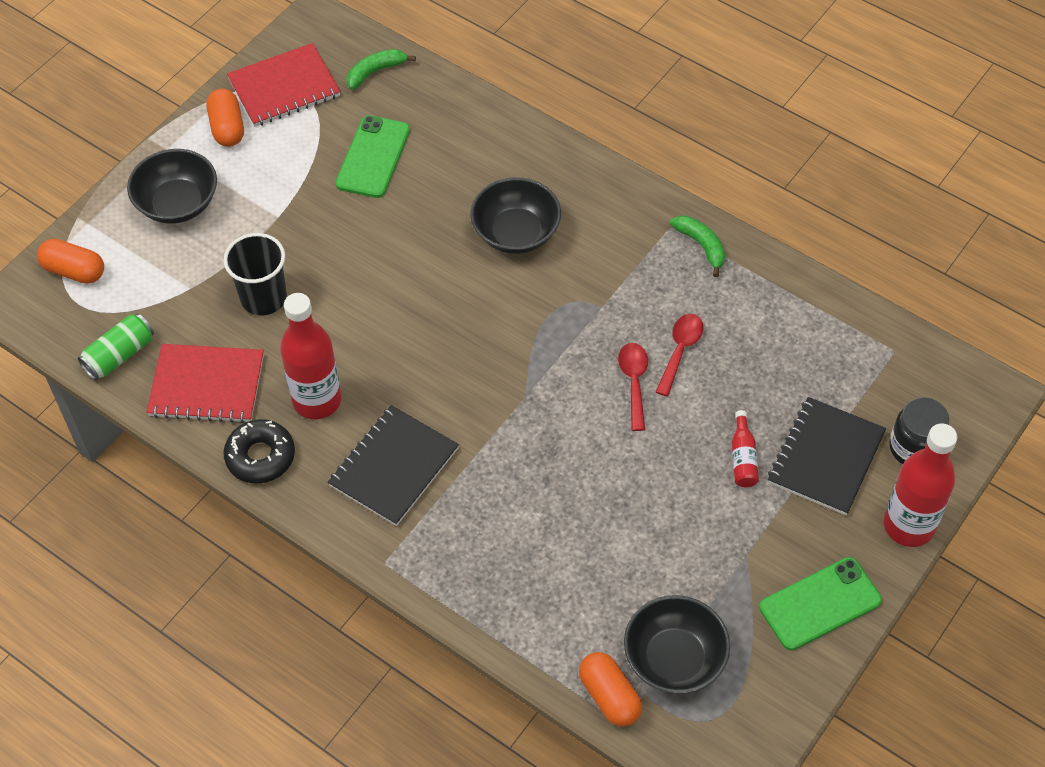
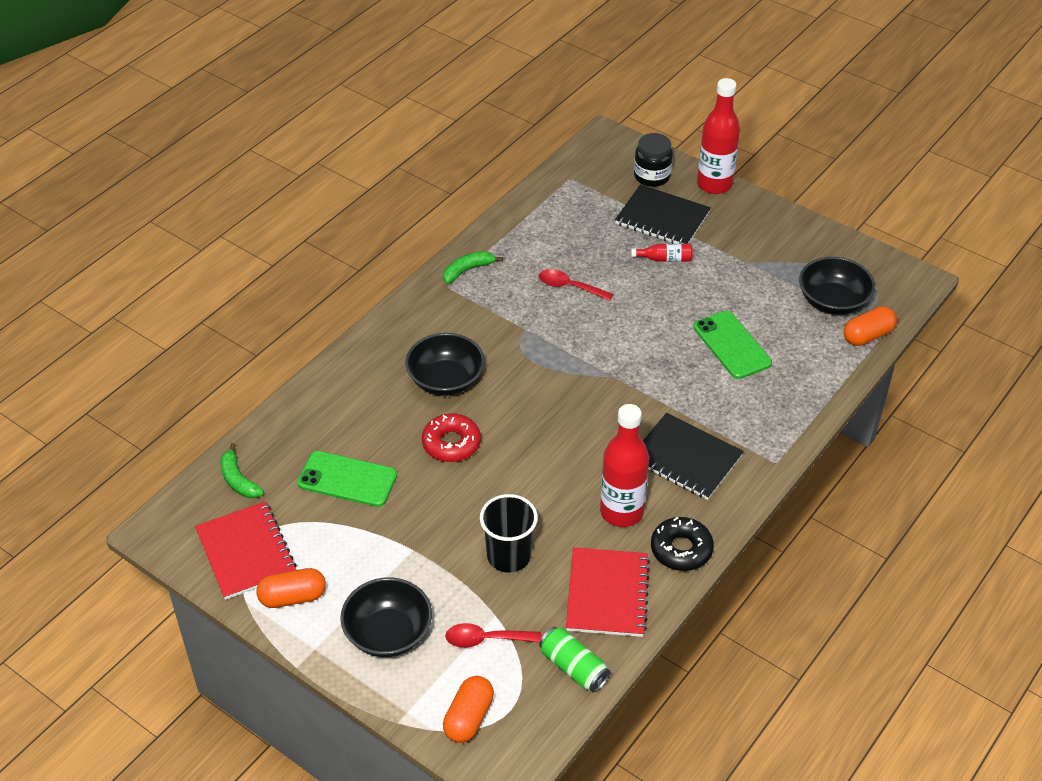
camera: 90 degrees left, 10 degrees down
(421, 242) = (451, 443): none -> red donut
(634, 382) = (599, 313): red spoon -> red spoon (485, 639)
(820, 604) = (780, 229): green phone -> green phone (732, 345)

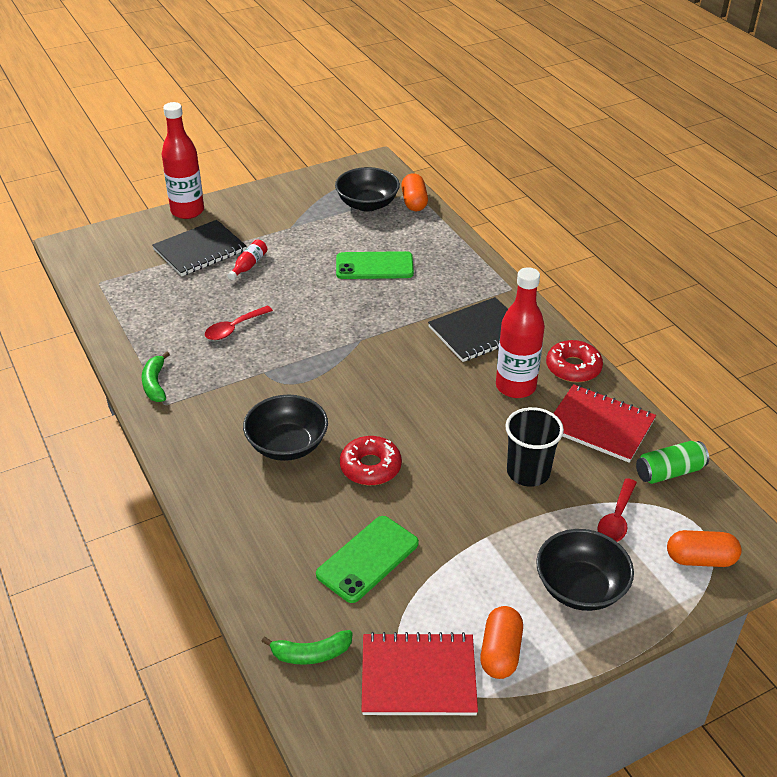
camera: 65 degrees left, 5 degrees down
(469, 718) = (700, 559): orange capsule -> orange capsule turned 45 degrees counterclockwise
(652, 176) = (144, 238): black jar -> none
(681, 549) = (573, 368): black donut -> red donut

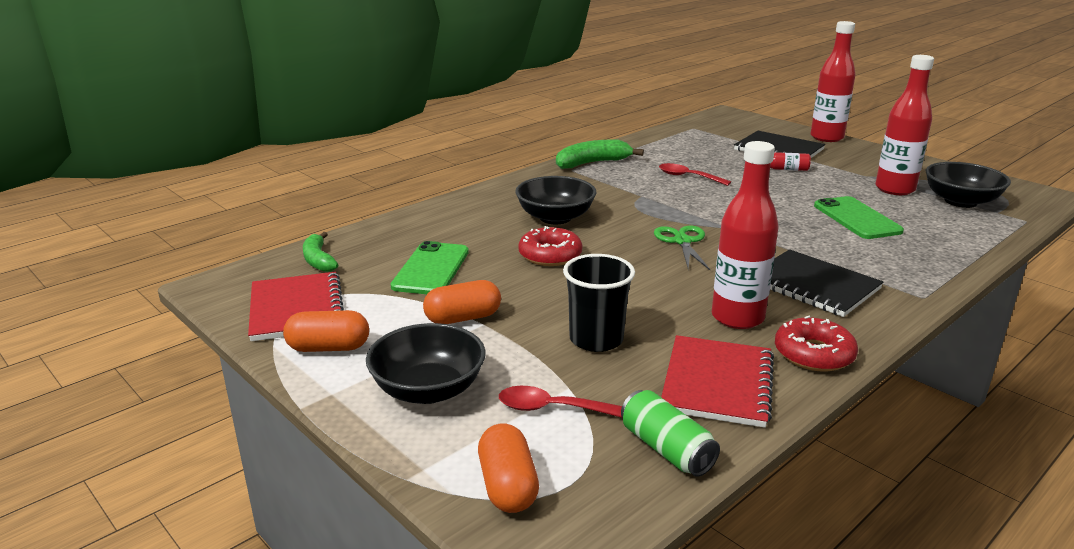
camera: 75 degrees right, 15 degrees down
(155, 384) = (592, 163): green banana -> green banana, size x1.50
(328, 224) = (894, 189): none -> red bottle
(367, 559) = (431, 269): green phone -> green phone turned 75 degrees clockwise
(376, 376) = (682, 241): none -> green scissors
(414, 202) = (1006, 223): orange capsule -> orange capsule (463, 318)

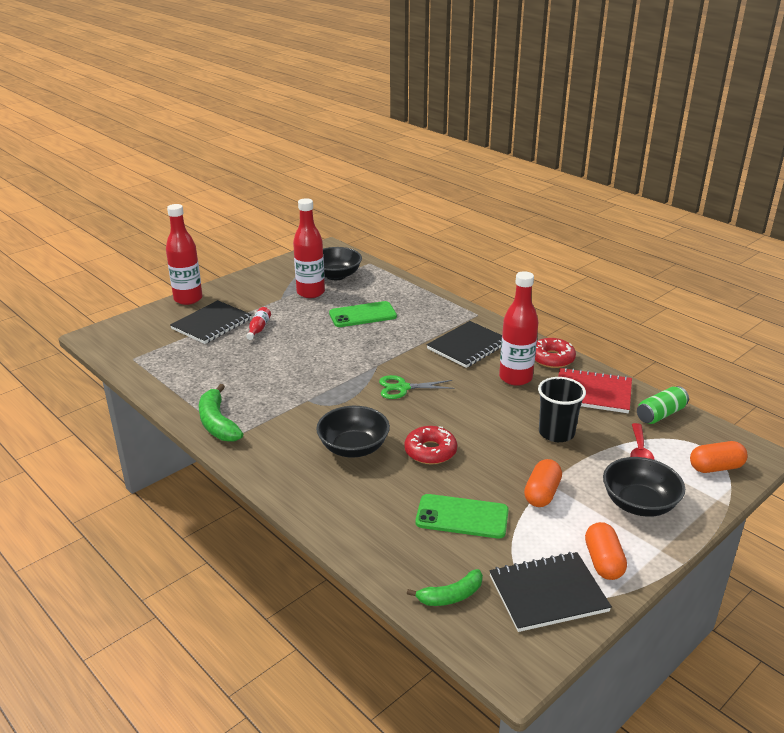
camera: 90 degrees left, 5 degrees up
(296, 309) = (548, 593): red notebook -> black notebook
(463, 318) = (542, 493): orange capsule -> orange capsule turned 45 degrees clockwise
(688, 177) = (267, 373): red spoon -> none

